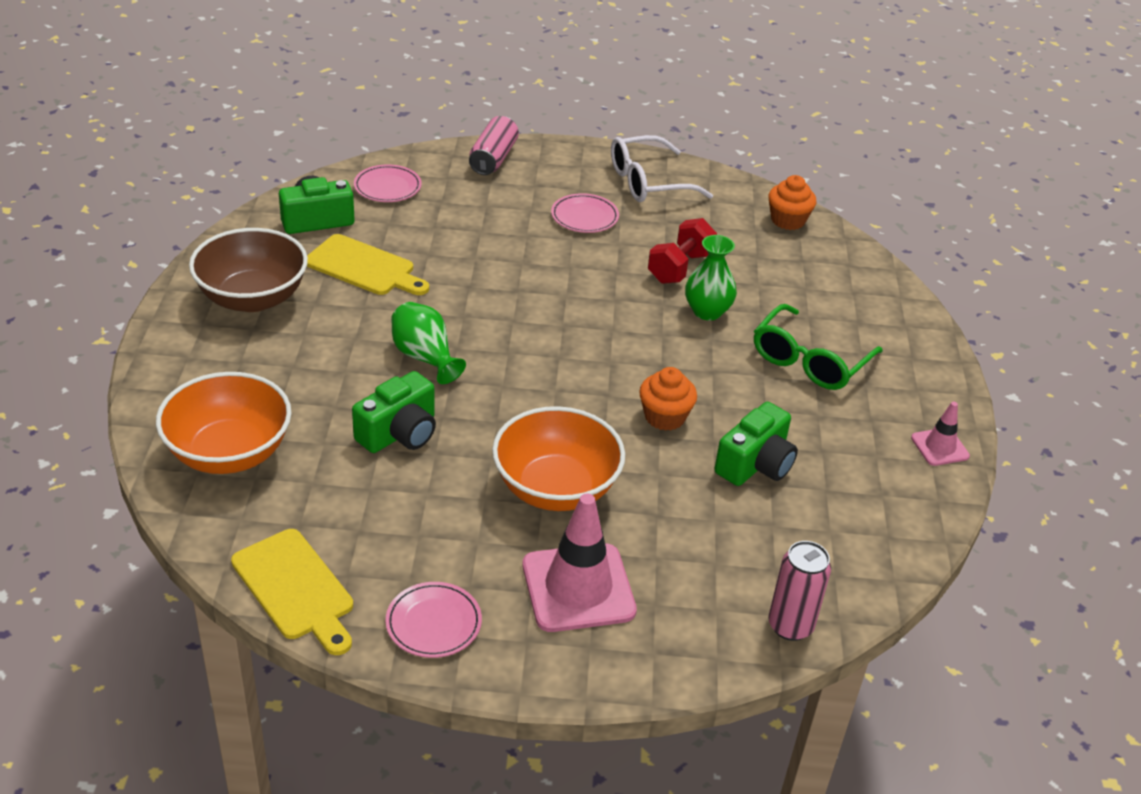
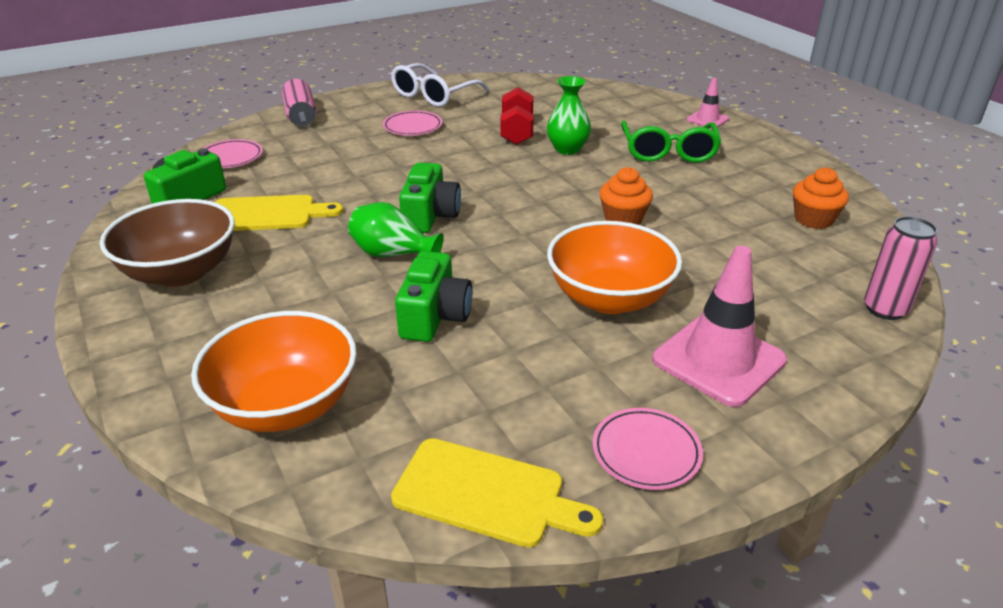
camera: 30 degrees left, 5 degrees down
(755, 464) = (720, 221): green camera -> green camera (430, 216)
(788, 220) = (552, 87): orange cupcake -> orange cupcake (813, 219)
(939, 447) = (807, 167): pink traffic cone -> pink traffic cone (707, 119)

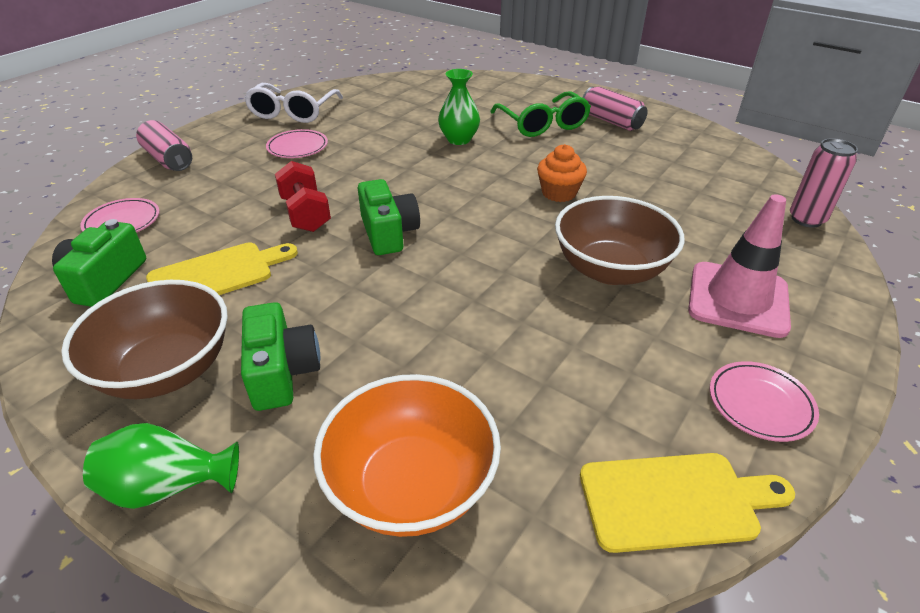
camera: 25 degrees left, 5 degrees up
(393, 254) = (385, 282): green vase -> green vase (169, 486)
(434, 316) = (477, 334): green camera -> green camera (282, 372)
(517, 132) = (401, 133): red dumbbell -> red dumbbell (305, 214)
(609, 298) = (610, 269): orange bowl -> brown bowl
(707, 119) = (548, 90): pink traffic cone -> none
(749, 163) = (611, 121): none -> pink can
(813, 219) = (696, 158): orange cupcake -> none

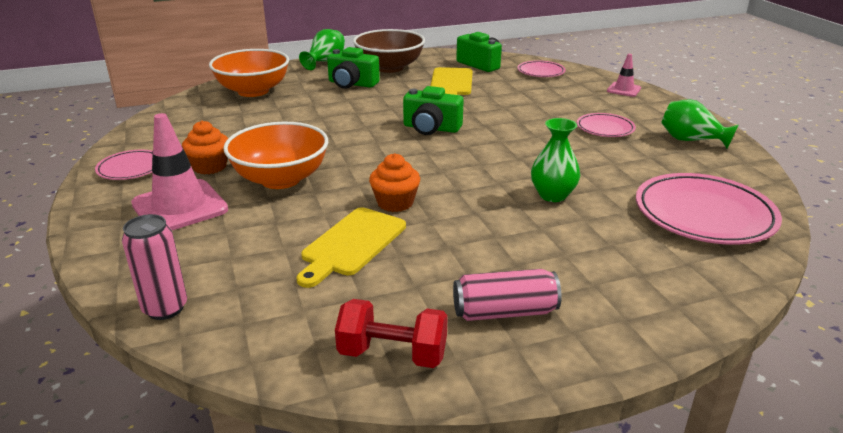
camera: 125 degrees right, 10 degrees down
(169, 159) = (623, 90): pink can -> pink traffic cone
(293, 112) = (691, 140): white glasses -> green vase
(305, 214) = (489, 112): red dumbbell -> red dumbbell (392, 354)
(423, 93) = (704, 215): none -> pink plate
(543, 124) = (543, 256): green glasses -> none
(610, 269) = (281, 179): brown bowl -> orange bowl
(661, 336) = (209, 167): none -> orange cupcake
(675, 500) = (150, 128): yellow cutting board -> yellow cutting board (351, 244)

